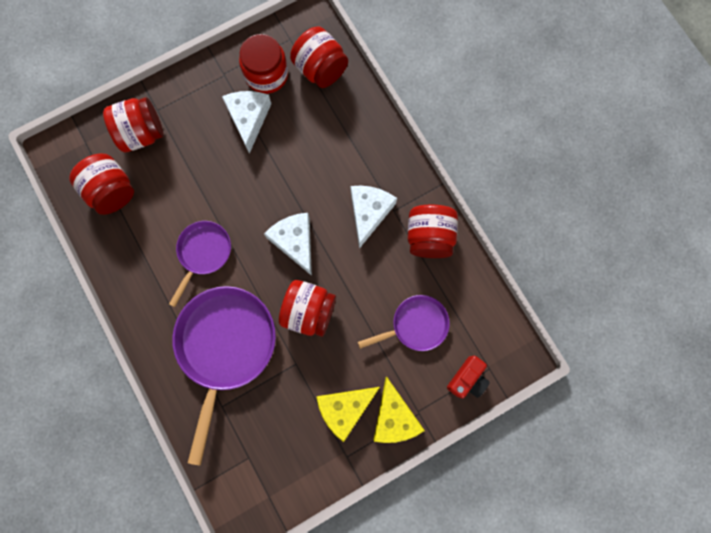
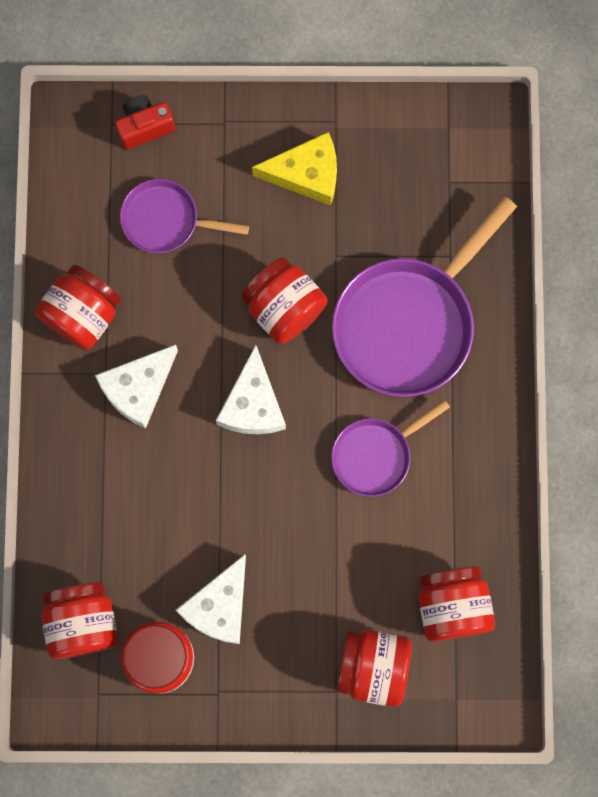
camera: 150 degrees left, 0 degrees up
(394, 416) = (255, 133): yellow cheese -> none

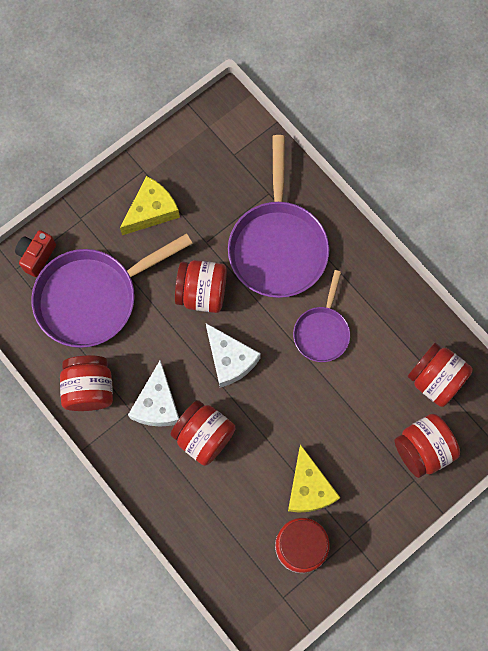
camera: 40 degrees left, 5 degrees down
(83, 623) = (239, 564): red jar -> red jar (204, 436)
(166, 220) = (93, 298): purple pan -> purple pan, size x1.81
(219, 606) = (308, 488): white cheese -> yellow cheese

